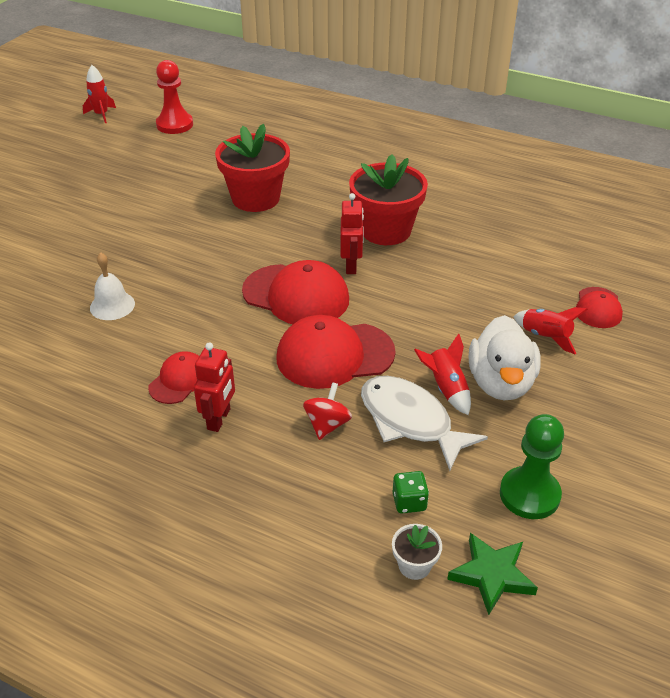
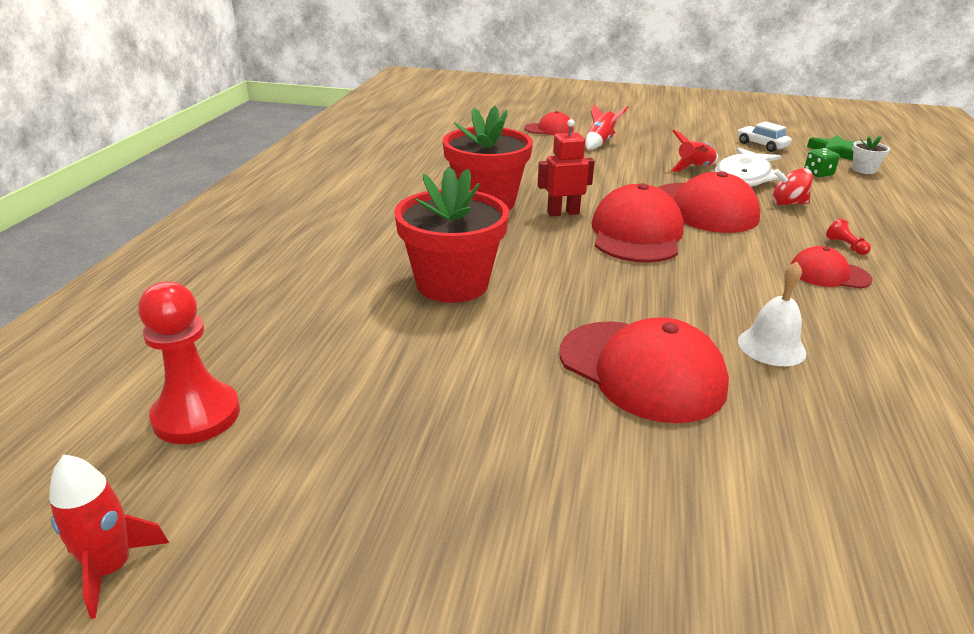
camera: 105 degrees left, 10 degrees down
(124, 247) = (641, 370): none -> red cap
(219, 419) = (846, 246): red robot -> red pawn
(501, 383) = (667, 154): white duck -> none
(529, 494) = (761, 145): green pawn -> white car

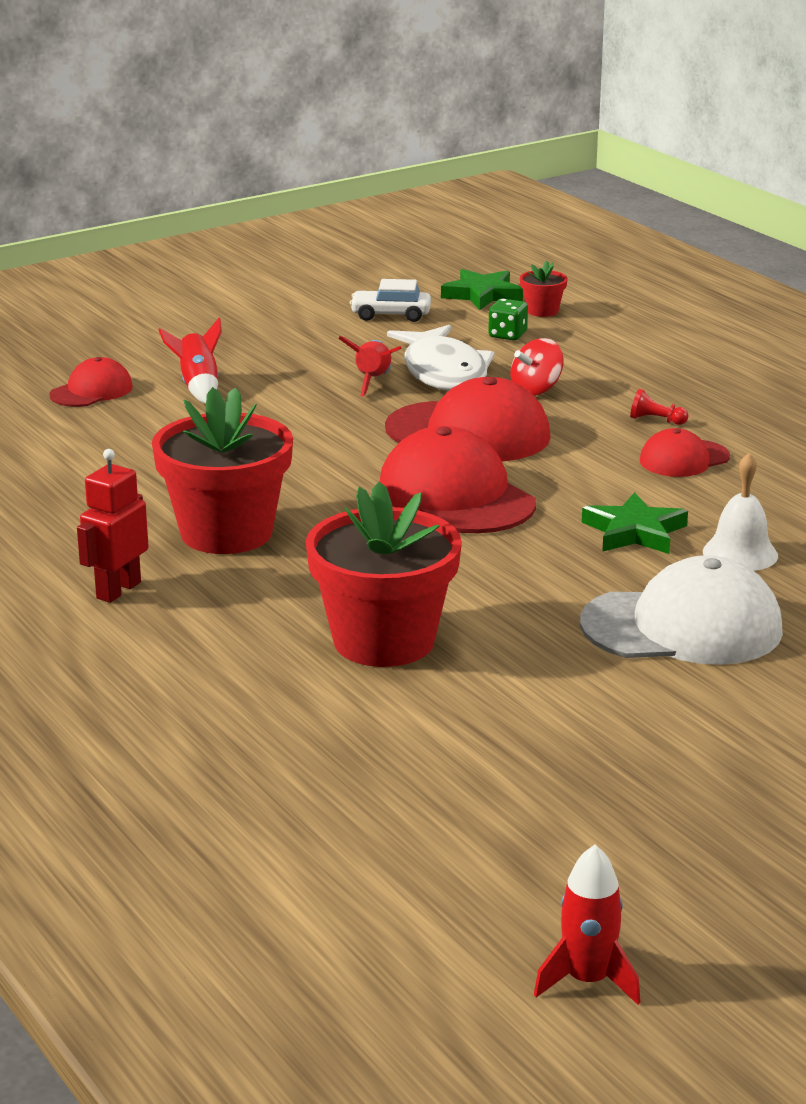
camera: 45 degrees left, 5 degrees down
(196, 415) = (411, 874): red pawn -> none
(563, 213) = (338, 506): red robot -> red robot (118, 590)
(641, 370) = (682, 627): red cap -> white cap
(715, 299) = (634, 532): none -> green star
(863, 170) = (542, 311): white flower pot -> red flower pot

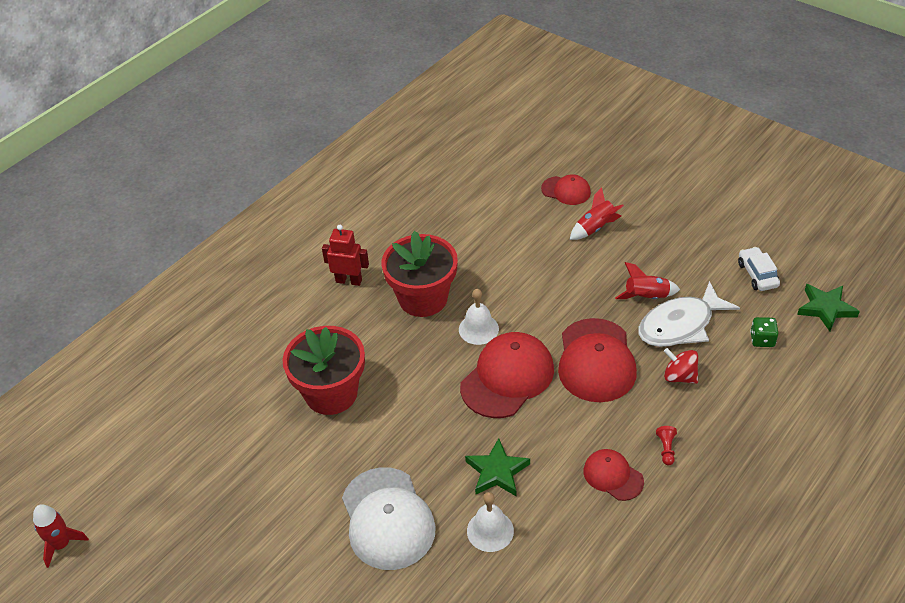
camera: 75 degrees right, 20 degrees up
(336, 500) = (478, 329): none -> white bell
(542, 311) = (818, 346): red flower pot -> none

